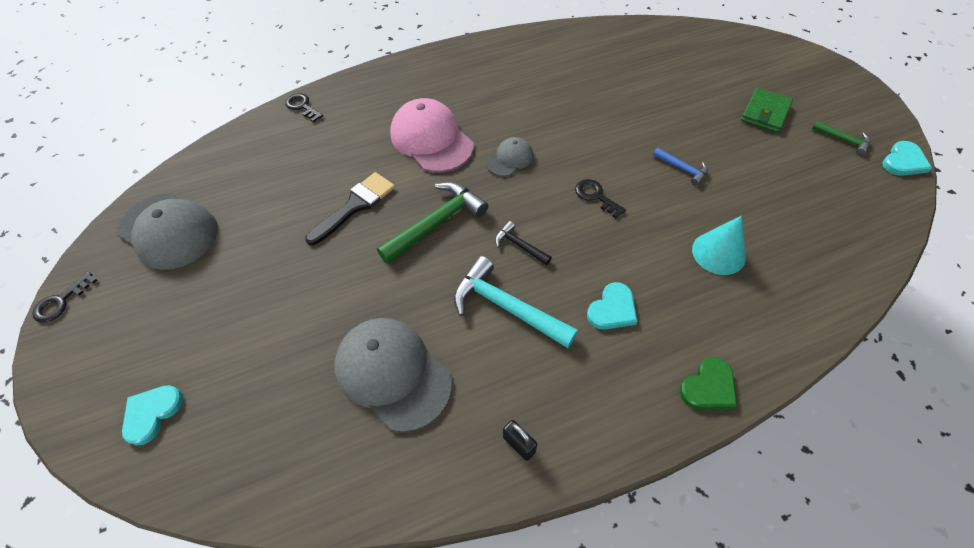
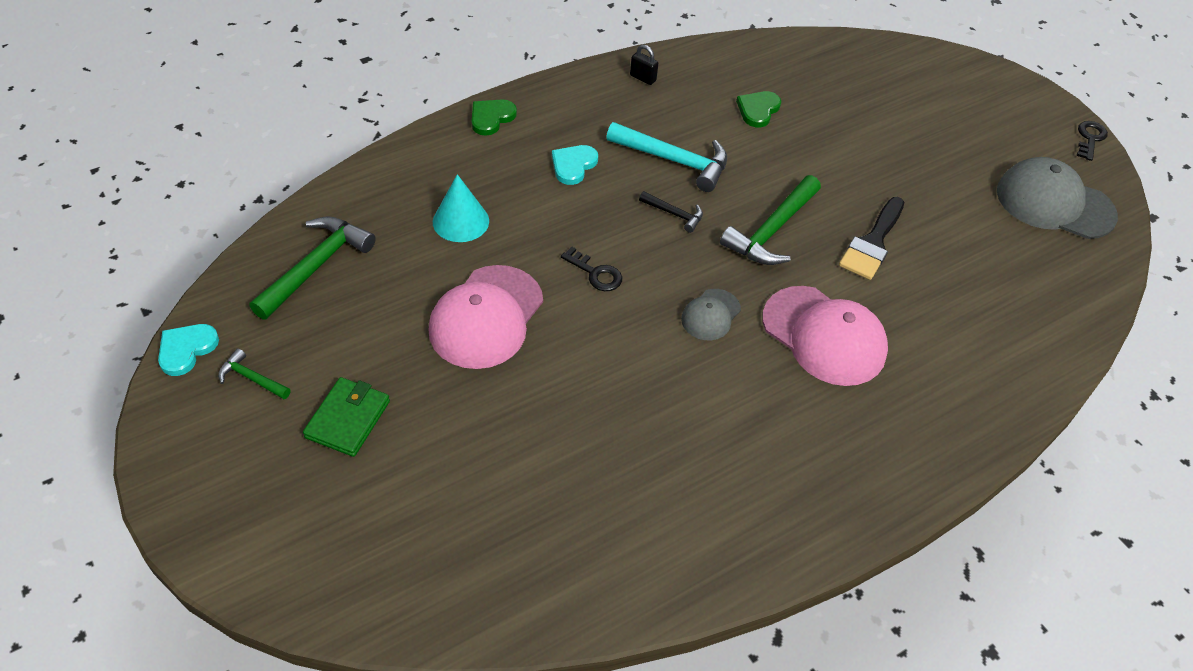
camera: 165 degrees right, 5 degrees down
(152, 413) = (932, 77): turquoise heart -> none
(302, 106) = (1035, 377): black key -> none
(393, 373) = (758, 110): grey cap -> green heart
(682, 169) = (486, 317): blue hammer -> pink cap
(835, 219) = (316, 266): none -> green hammer

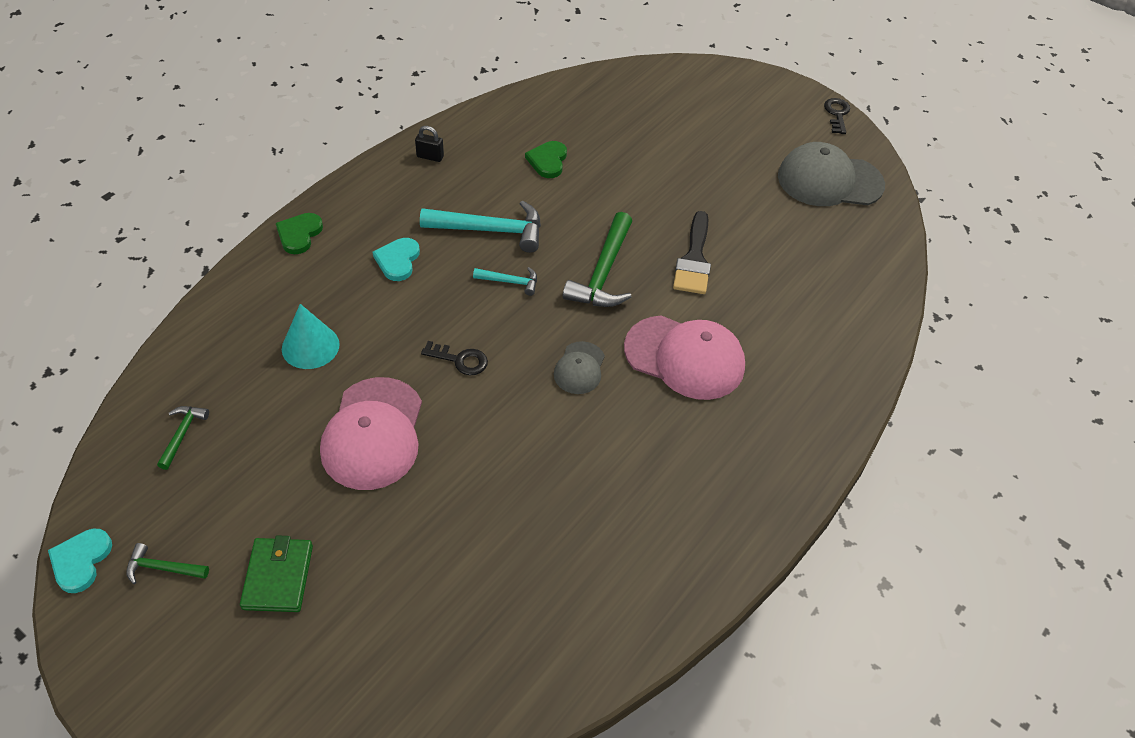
camera: 20 degrees left, 0 degrees up
(316, 266) = (182, 434): green hammer -> green hammer, size x0.51
(674, 214) = (510, 282): black hammer -> turquoise hammer

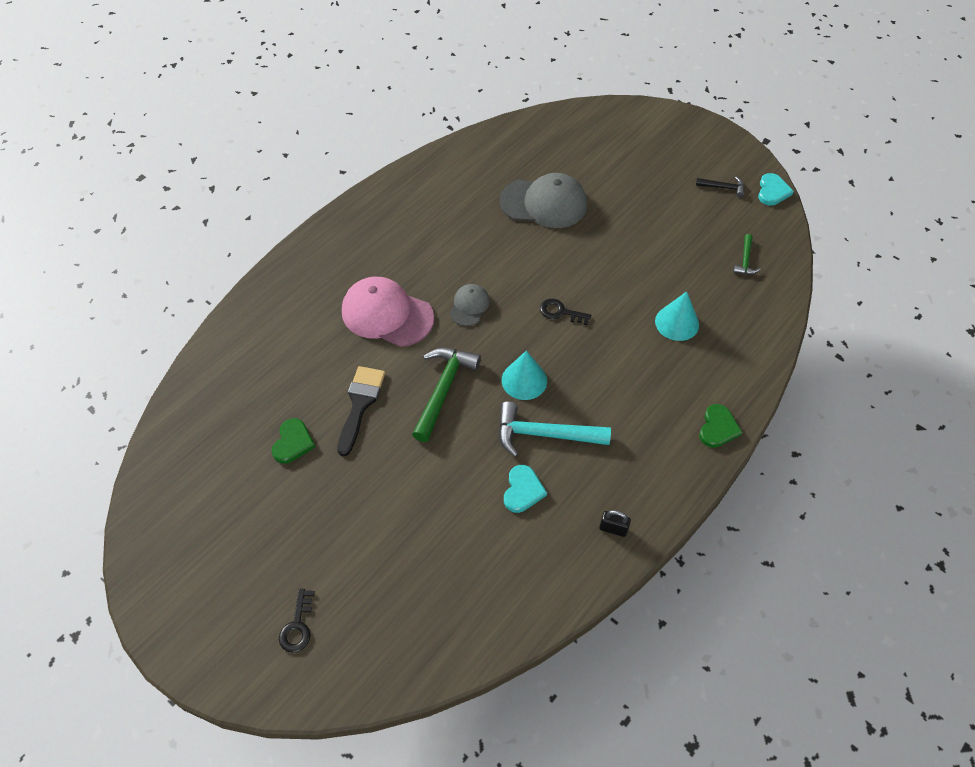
camera: 175 degrees left, 5 degrees up
(162, 568) = (723, 187): green hammer -> black hammer
(278, 577) = (654, 183): green wallet -> none
(373, 434) = (615, 260): pink cap -> none
(398, 260) = (624, 401): turquoise heart -> turquoise heart (523, 490)
(510, 282) = (524, 380): turquoise hammer -> turquoise cone
(548, 161) = (489, 525): green heart -> green heart (293, 442)
(829, 180) = (197, 501): grey cap -> grey cap (544, 203)
(837, 114) = (146, 607): black key -> black key (297, 626)

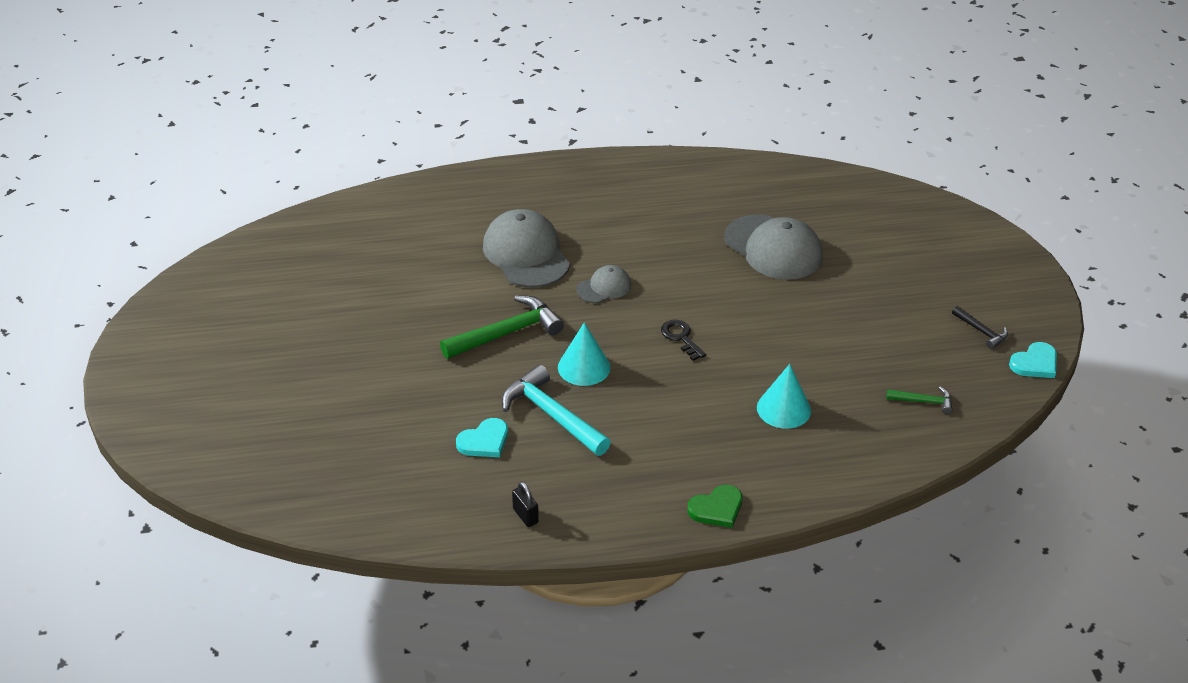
camera: 40 degrees right, 15 degrees down
(293, 442) = (347, 298): green heart -> none
(297, 626) = (212, 414): black key -> none
(360, 404) = (428, 303): black brush -> none
(387, 314) = (526, 254): pink cap -> grey cap
(745, 260) = (924, 401): green hammer -> green hammer turned 135 degrees counterclockwise

